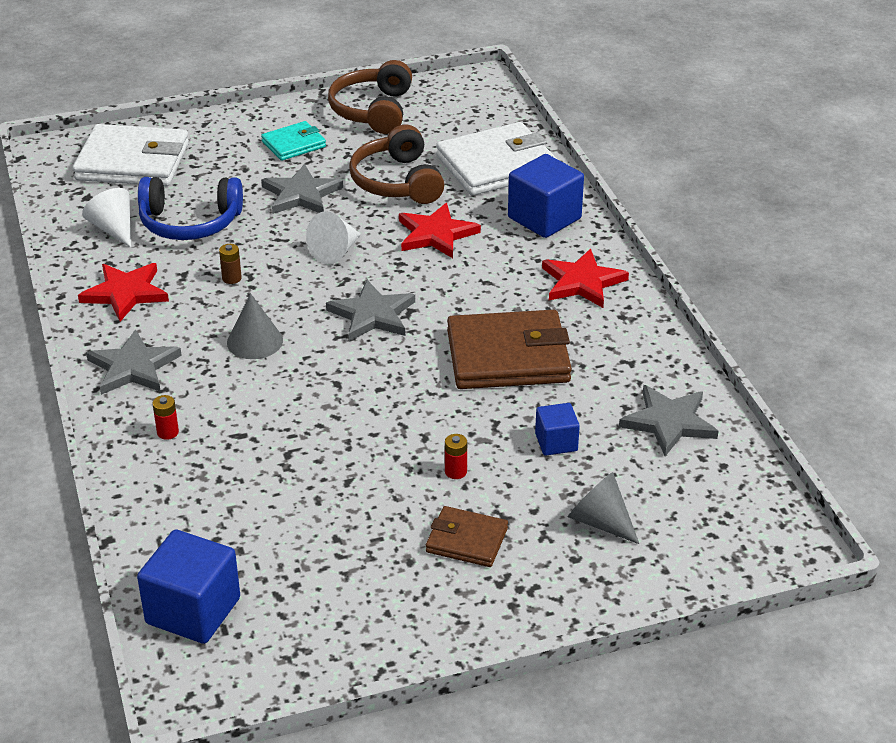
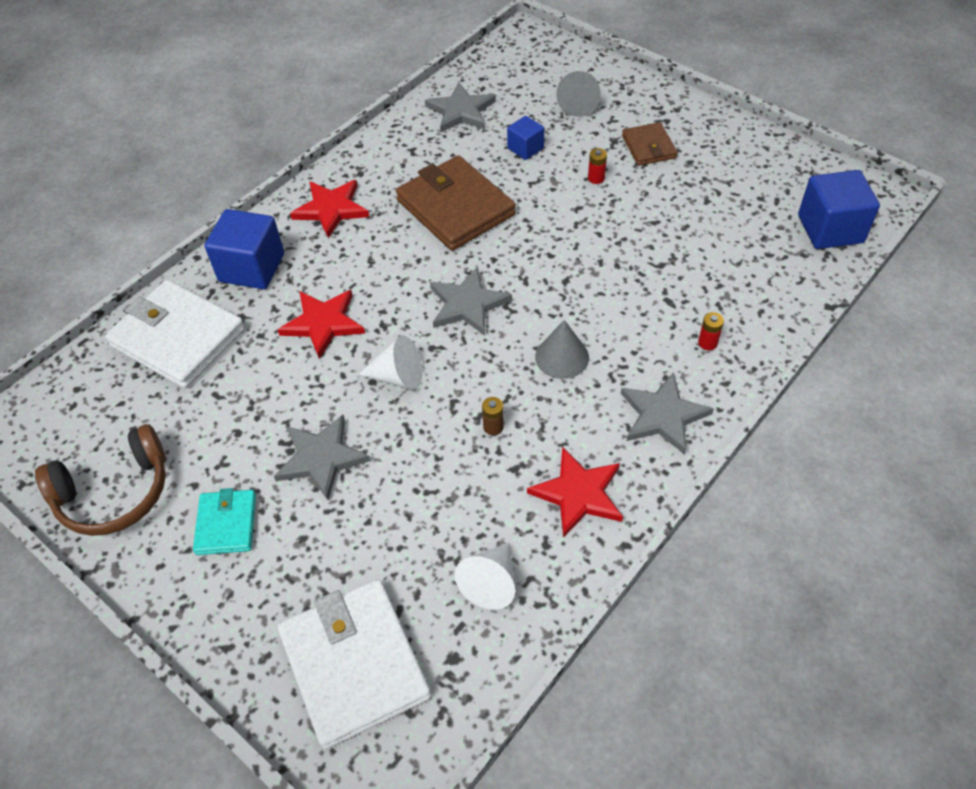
camera: 120 degrees left, 15 degrees up
(190, 223) = (432, 520): blue headphones -> none
(294, 144) = (226, 524): turquoise wallet -> turquoise wallet turned 60 degrees clockwise
(397, 182) = (251, 395): brown headphones -> none

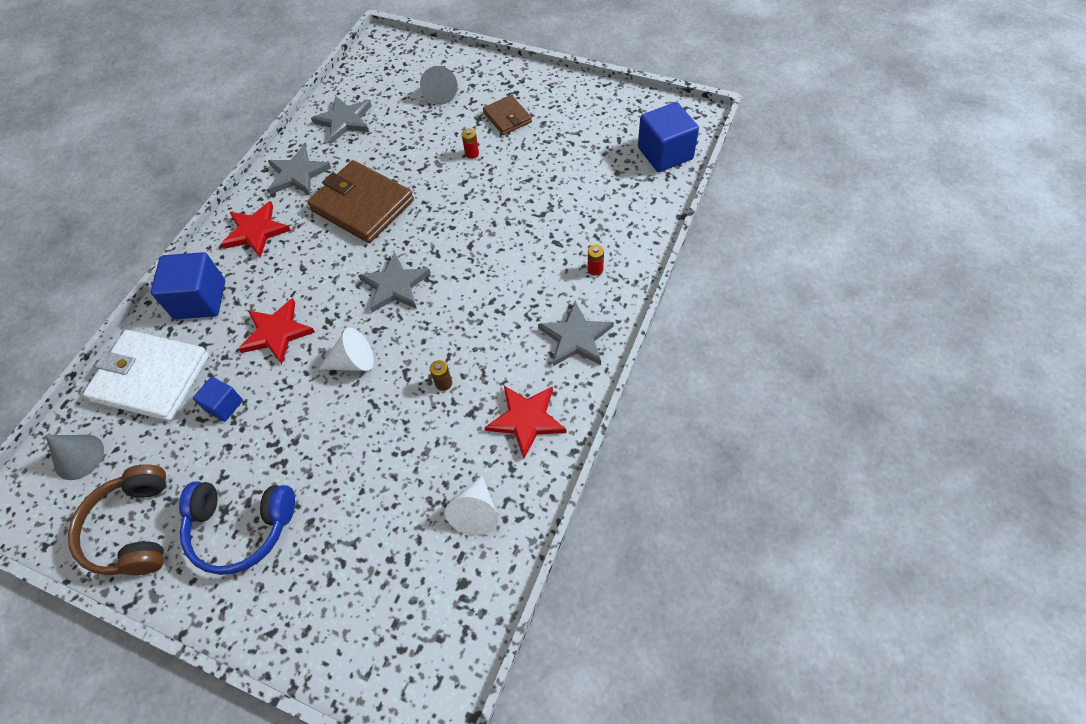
camera: 15 degrees left, 5 degrees up
(115, 493) = (133, 529): brown headphones -> brown headphones turned 120 degrees clockwise
(226, 524) = (241, 528): turquoise wallet -> blue headphones
(321, 458) = (307, 449): grey star -> grey star (297, 174)
(354, 664) = (383, 613): white wallet -> none
(525, 148) = (407, 141): blue cube -> blue cube (224, 405)
(562, 357) = (483, 310): grey cone -> grey cone (79, 457)

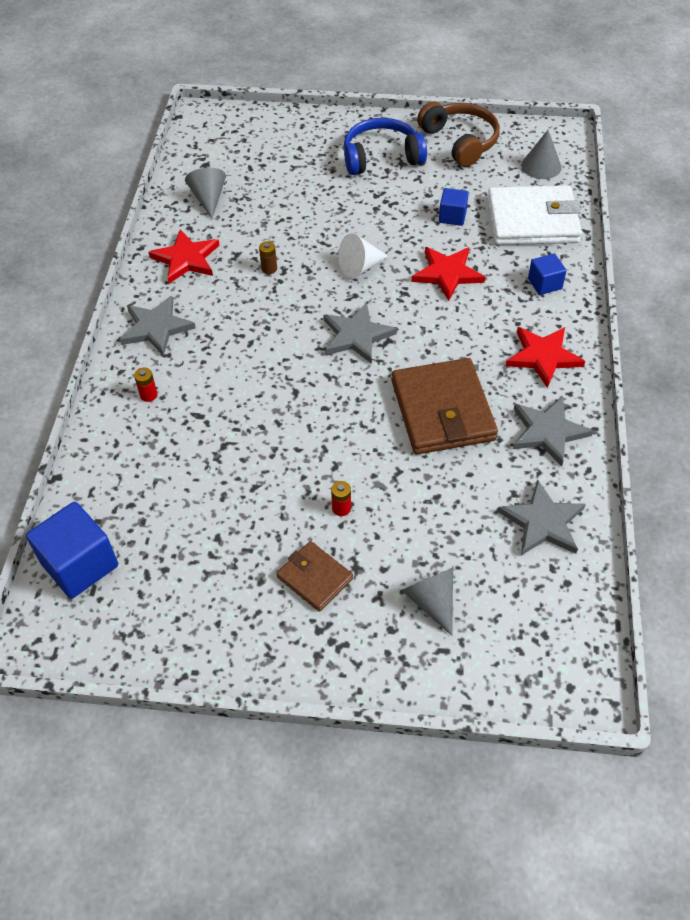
camera: 160 degrees right, 5 degrees down
(200, 300) = (544, 284): blue cube -> blue cube, size x0.56
(362, 205) = (442, 410): brown wallet -> brown wallet turned 60 degrees clockwise
(476, 512) = (208, 199): white cone -> grey cone

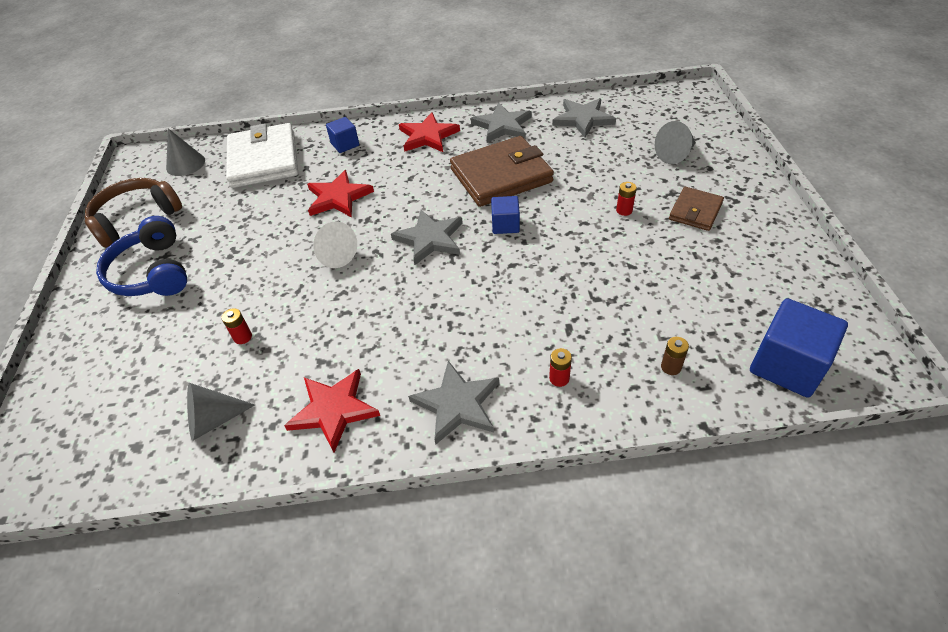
camera: 100 degrees left, 5 degrees down
(269, 269) = (343, 325): brown battery -> brown battery (671, 367)
(282, 211) = (242, 337): none -> red battery
(452, 216) = (257, 206): blue cube -> blue cube (505, 225)

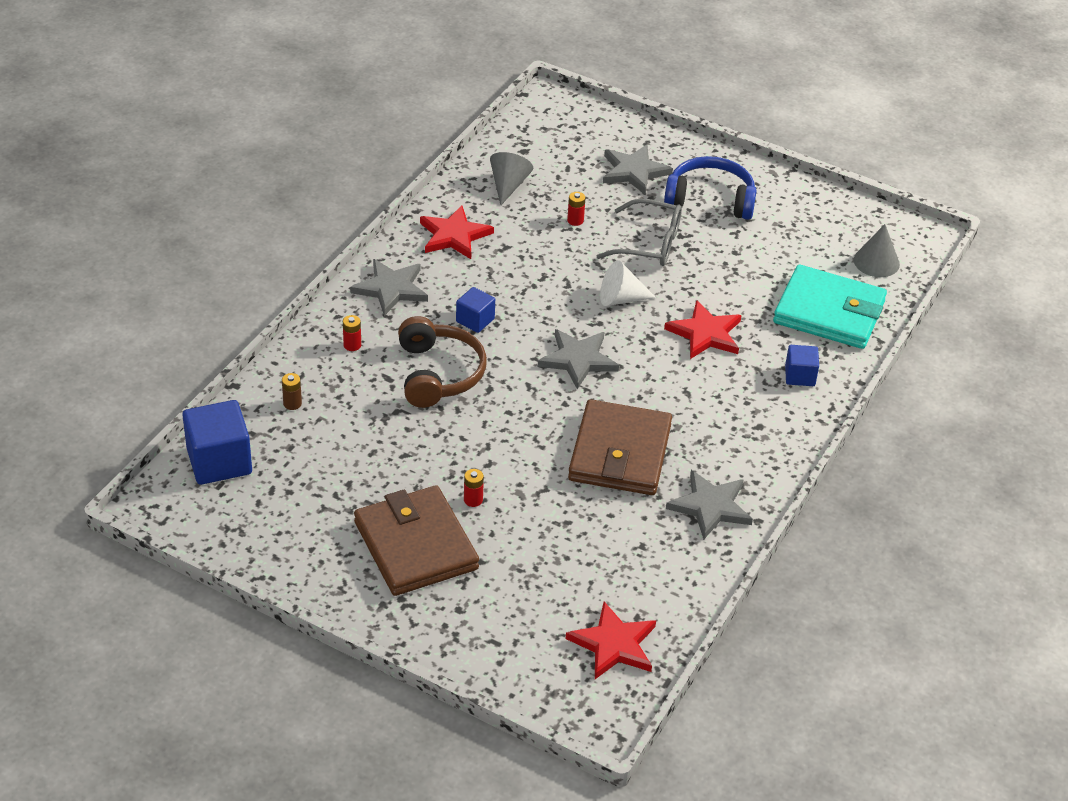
camera: 120 degrees right, 5 degrees down
(136, 219) = (805, 210): brown headphones -> brown headphones (438, 374)
(245, 275) = (649, 244): none -> grey glasses
(264, 160) = (829, 312): white wallet -> turquoise wallet
(428, 136) = (751, 441): red star -> red star (613, 644)
(505, 225) = (543, 413): blue cube -> blue cube (475, 320)
(583, 119) = (653, 578): grey star -> grey star (634, 171)
(675, 154) = (508, 601): grey cone -> none
(695, 211) = (415, 545): brown wallet -> brown wallet, size x1.87

